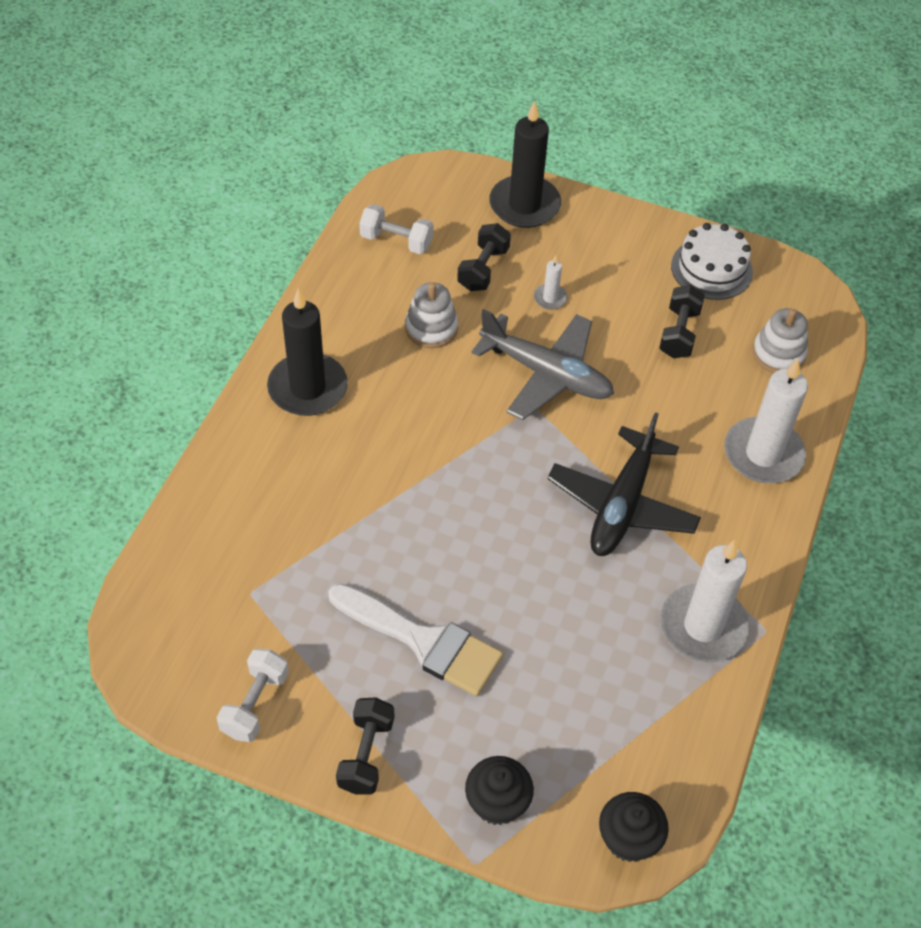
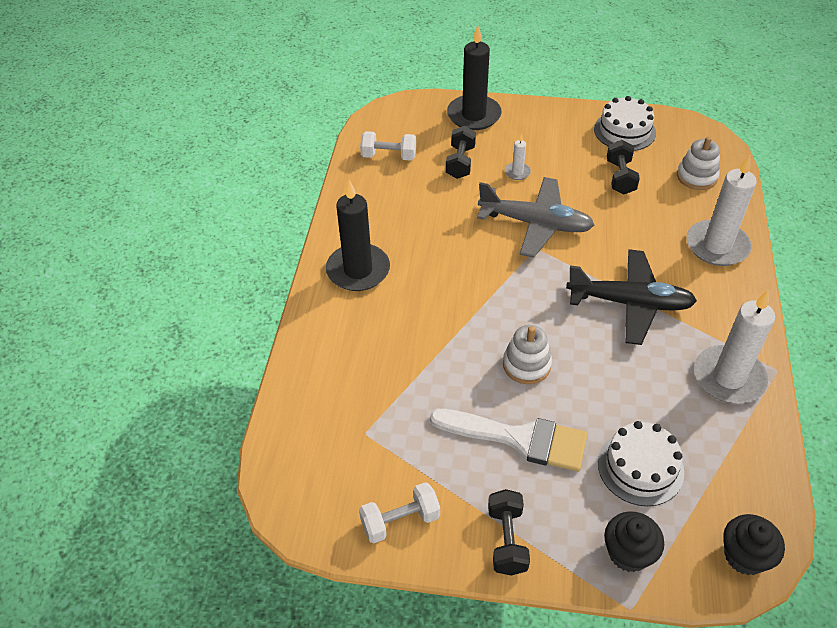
camera: 10 degrees left, 5 degrees down
(255, 704) = (400, 521): white dumbbell -> white dumbbell turned 60 degrees clockwise
(431, 328) = (437, 209): white stacking toy -> white stacking toy (526, 365)
(551, 709) = (640, 467): none -> white cake
(622, 505) = (630, 303): black plane -> black plane turned 90 degrees counterclockwise

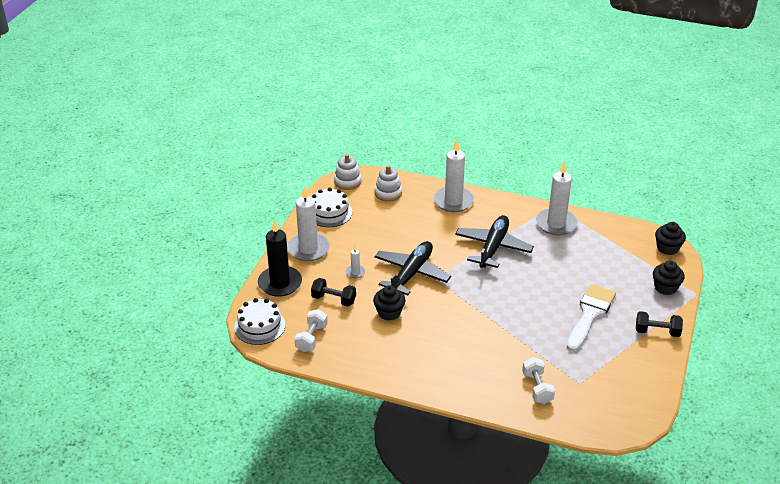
camera: 80 degrees left, 10 degrees down
(358, 270) = (434, 370): black candle -> none
(400, 521) = (643, 374): white dumbbell -> white dumbbell (537, 388)
(452, 214) = (389, 312): none -> black cupcake
(526, 365) = (535, 301): white stacking toy -> white stacking toy (347, 181)
(536, 224) = (411, 273): grey plane -> black plane
(545, 126) = (308, 249): none -> white candle
(620, 177) = (377, 225): black dumbbell -> none
(640, 467) = (613, 271): white cake -> white cake (259, 326)

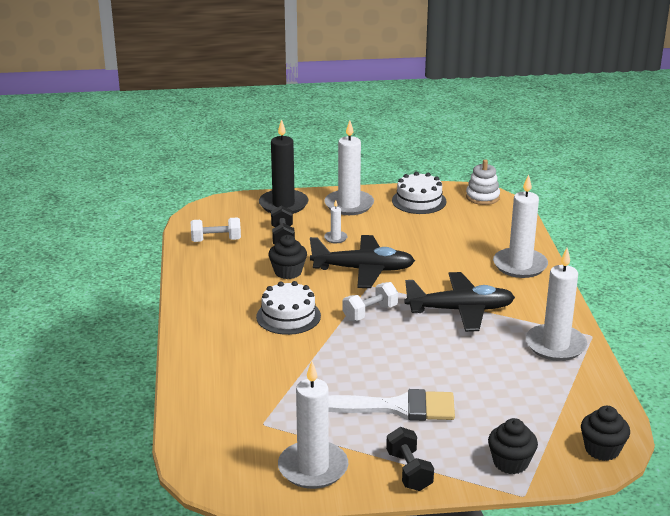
camera: 65 degrees right, 10 degrees down
(259, 326) = (213, 211): white cake -> white cake (288, 316)
(388, 193) = (489, 224): white stacking toy -> none
(537, 388) = (233, 394): white dumbbell -> white dumbbell (370, 313)
(637, 373) = (313, 468): none -> white candle

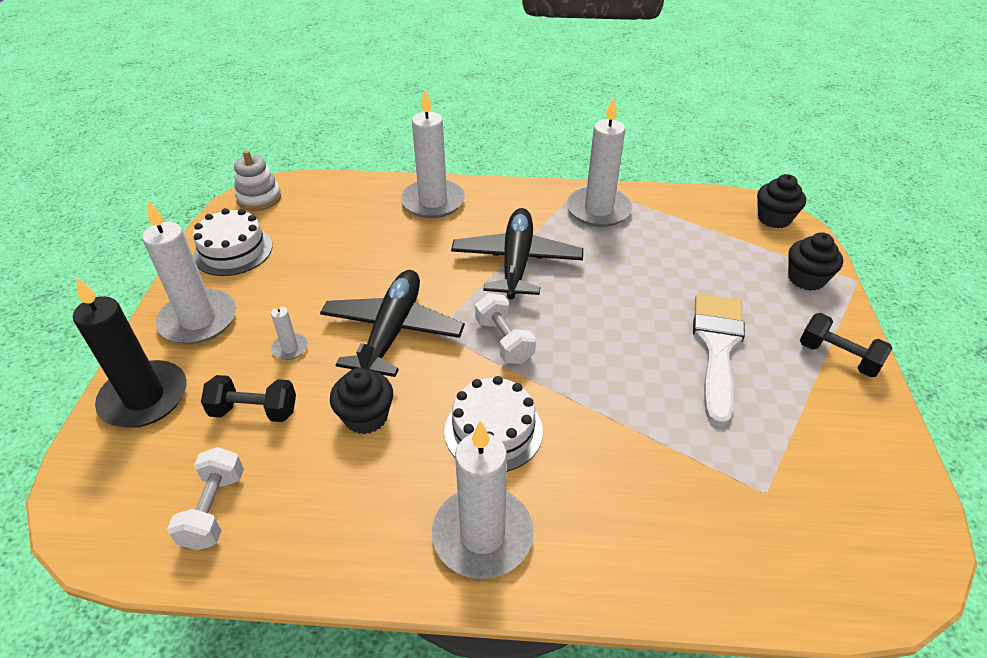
camera: 80 degrees left, 15 degrees up
(313, 468) = (852, 446): white candle -> white candle (482, 535)
(409, 471) = (838, 357): black dumbbell -> black dumbbell turned 45 degrees clockwise

